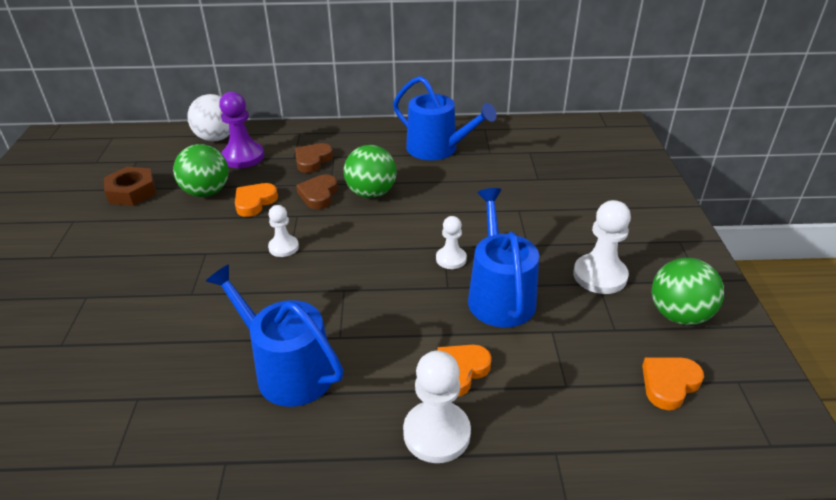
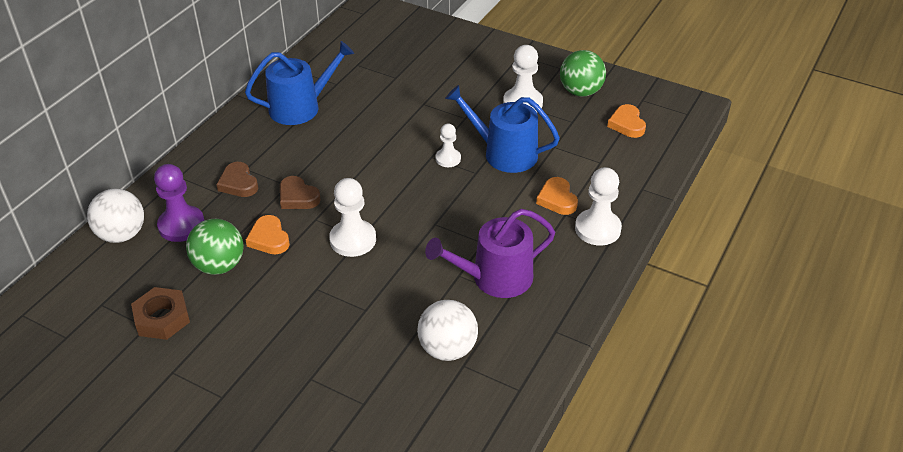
camera: 60 degrees left, 5 degrees up
(158, 375) = (447, 349): none -> white ball
(283, 247) = (353, 240): white pawn -> white pawn, size x1.67
(287, 369) = (494, 278): blue watering can -> purple watering can
(371, 193) = (326, 167): green ball -> none

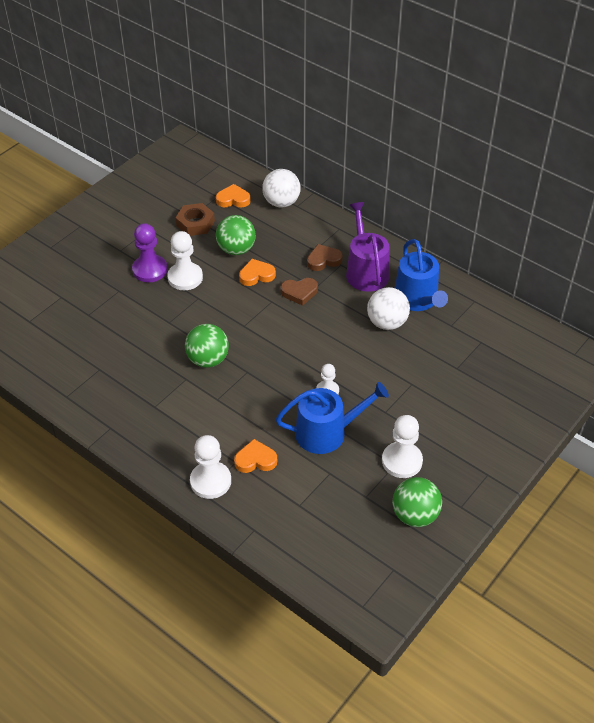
camera: 100 degrees right, 5 degrees up
(181, 225) = (283, 230): purple pawn -> purple pawn (150, 270)
(298, 197) = (299, 292): brown heart -> brown heart turned 150 degrees counterclockwise
(353, 240) = (242, 321): white pawn -> white pawn (185, 277)
(423, 260) = (208, 360): none -> green ball
(447, 349) = (117, 362): white ball -> white ball (387, 323)
(494, 278) = (176, 400): purple watering can -> purple watering can (366, 271)
(504, 153) = (327, 432): blue watering can -> blue watering can turned 45 degrees clockwise
(627, 124) = (353, 543): orange heart -> orange heart (233, 199)

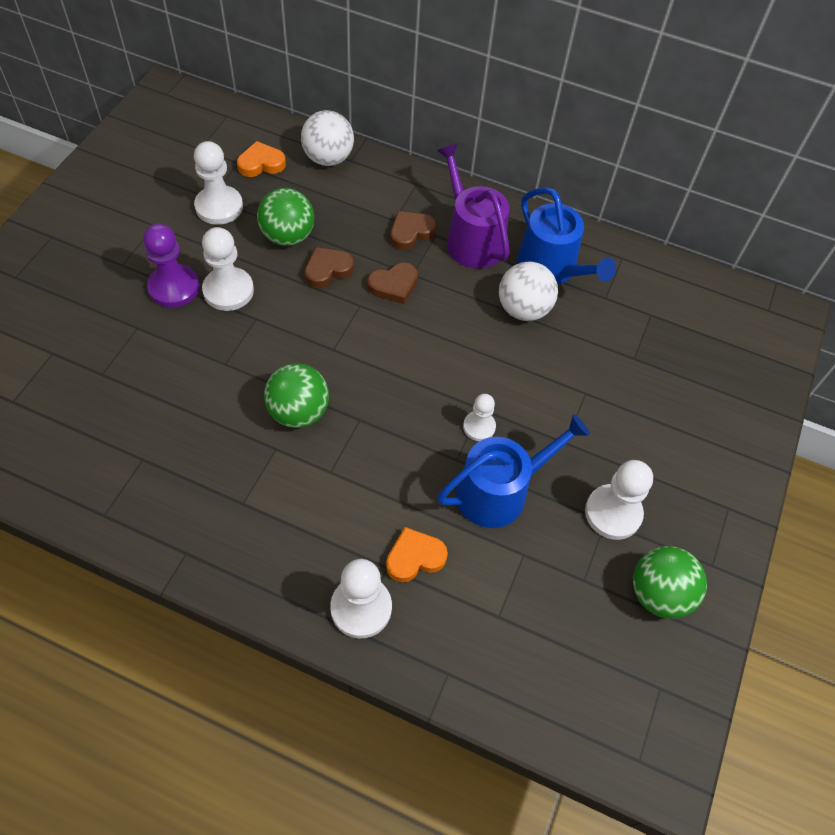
camera: 20 degrees left, 10 degrees up
(195, 223) = (219, 207): brown nut -> white pawn
(256, 275) = (327, 270): orange heart -> brown heart

